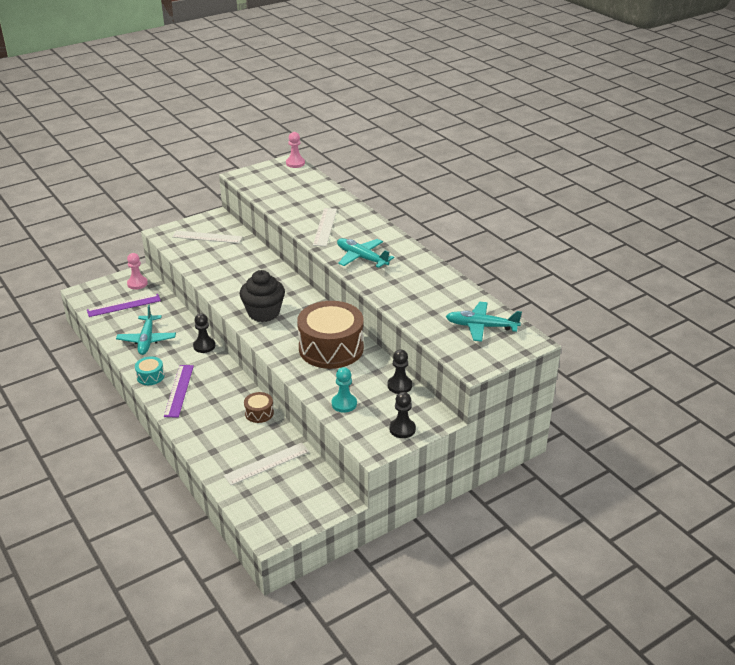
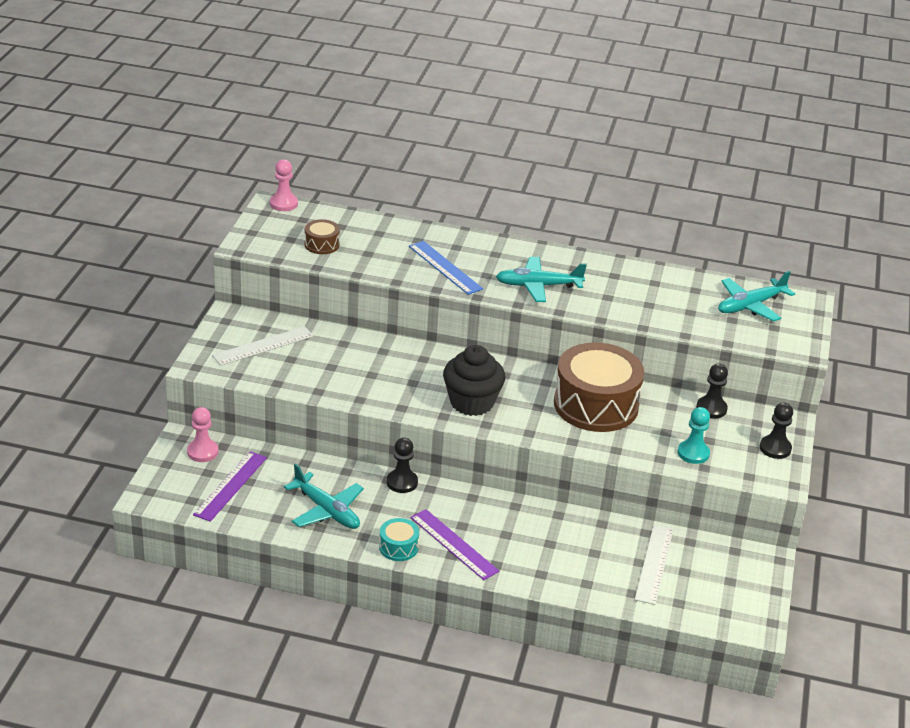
camera: 45 degrees left, 0 degrees up
(259, 413) = (570, 520): brown drum -> brown drum (322, 244)
(325, 227) = (445, 267): white ruler -> blue ruler

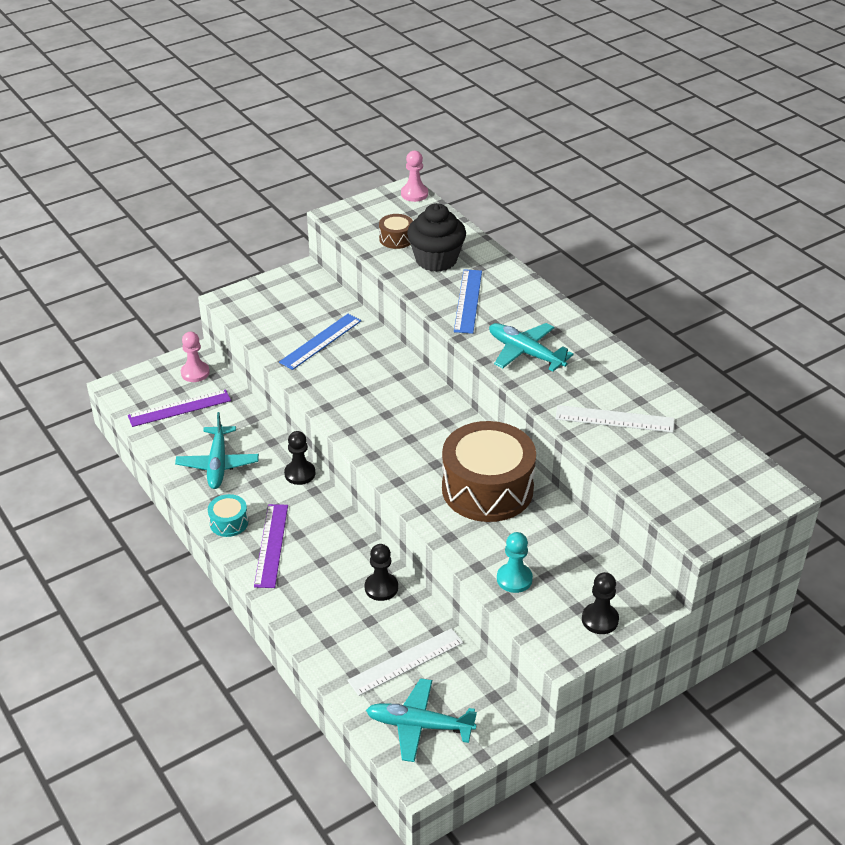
camera: 45 degrees right, 5 degrees up
(263, 346) = (293, 306): white ruler -> white ruler (614, 419)
(325, 362) = (320, 341): none -> blue ruler
(472, 402) = (386, 431): black cupcake -> black cupcake (436, 260)
(711, 409) = (590, 549): black pawn -> black pawn (381, 588)
(751, 306) = (706, 467): turquoise plane -> turquoise plane (419, 726)

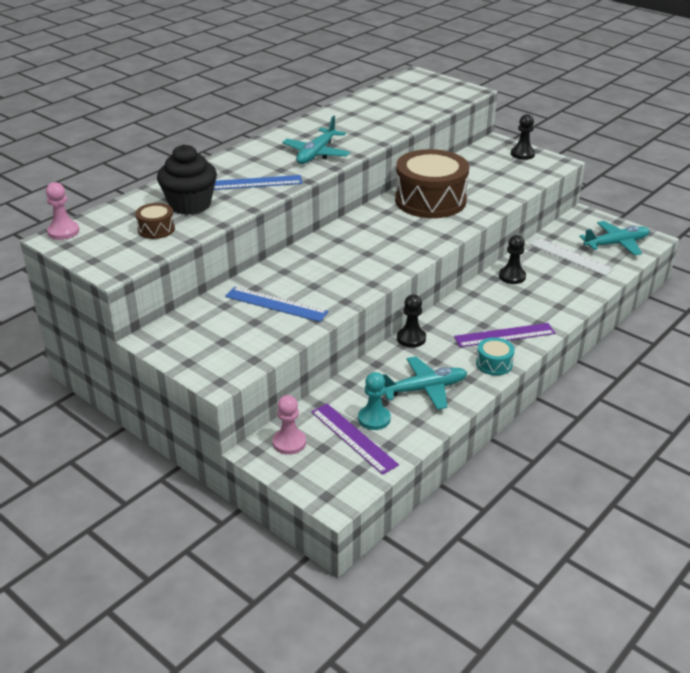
camera: 105 degrees left, 5 degrees down
(419, 726) = (616, 244): turquoise plane -> turquoise plane turned 105 degrees counterclockwise
(514, 579) = (511, 182): turquoise pawn -> turquoise pawn (374, 419)
(614, 419) = (378, 119): white ruler -> none

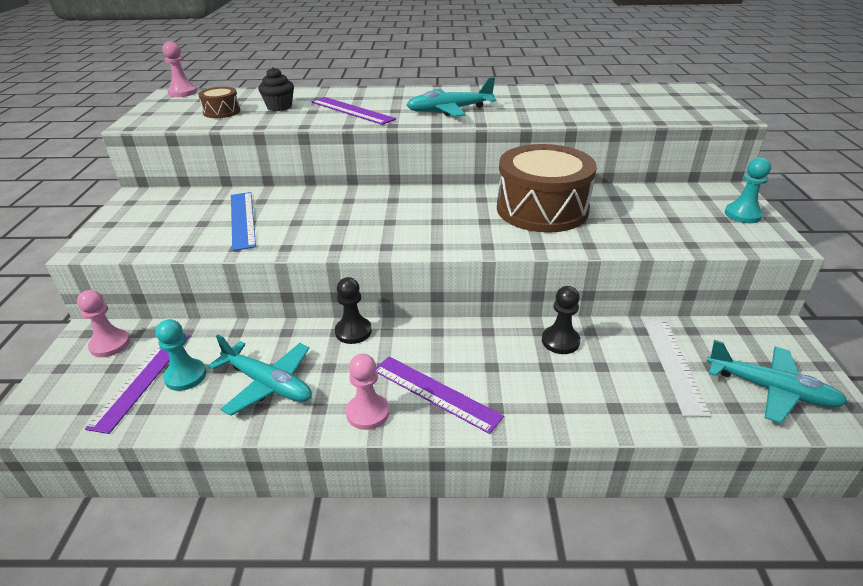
camera: 50 degrees right, 0 degrees up
(190, 205) = (279, 107): black cupcake -> black cupcake, size x0.59
(253, 183) = (352, 110): blue ruler -> purple ruler
(494, 364) = (367, 413): turquoise drum -> pink pawn
(522, 154) = (742, 215): black pawn -> turquoise pawn

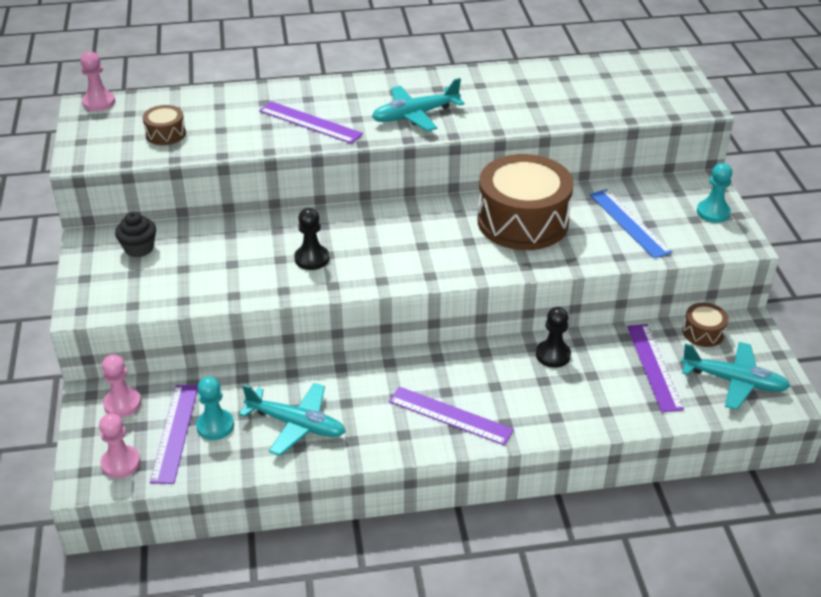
camera: 10 degrees left, 5 degrees up
(242, 219) = (223, 261): blue ruler -> blue ruler (629, 223)
(279, 107) = (226, 121): black cupcake -> black cupcake (139, 248)
(353, 331) = (357, 365): black pawn -> black pawn (311, 259)
(367, 413) = (396, 440): pink pawn -> pink pawn (121, 463)
(673, 364) = (654, 367): white ruler -> purple ruler
(729, 334) = (703, 332): none -> brown drum

